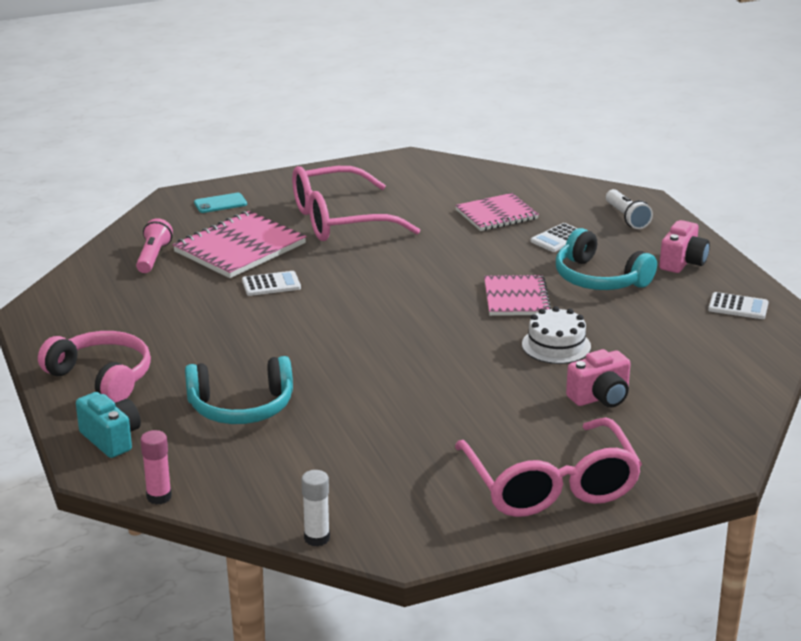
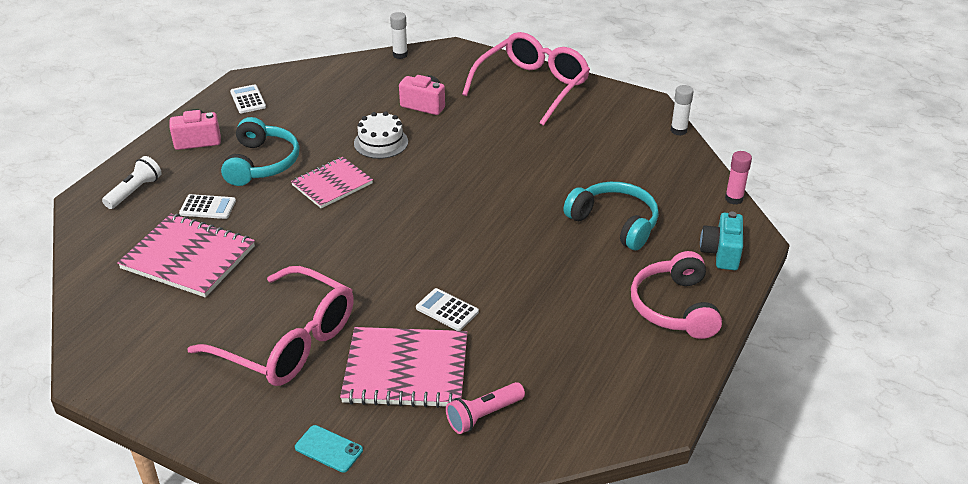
camera: 130 degrees left, 10 degrees up
(496, 214) = (188, 258): pink notebook -> pink notebook, size x1.51
(743, 429) = (400, 55): none -> white glue stick

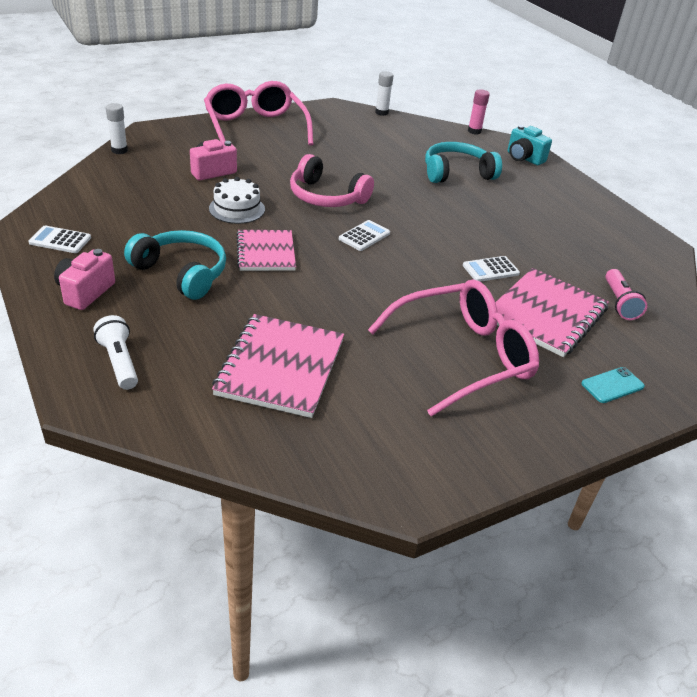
camera: 60 degrees left, 0 degrees up
(188, 258) = (281, 367): pink notebook -> pink notebook turned 45 degrees counterclockwise
(208, 207) = (212, 327): white calculator -> white calculator (364, 236)
(674, 307) = (563, 194): pink headphones -> pink headphones (326, 197)

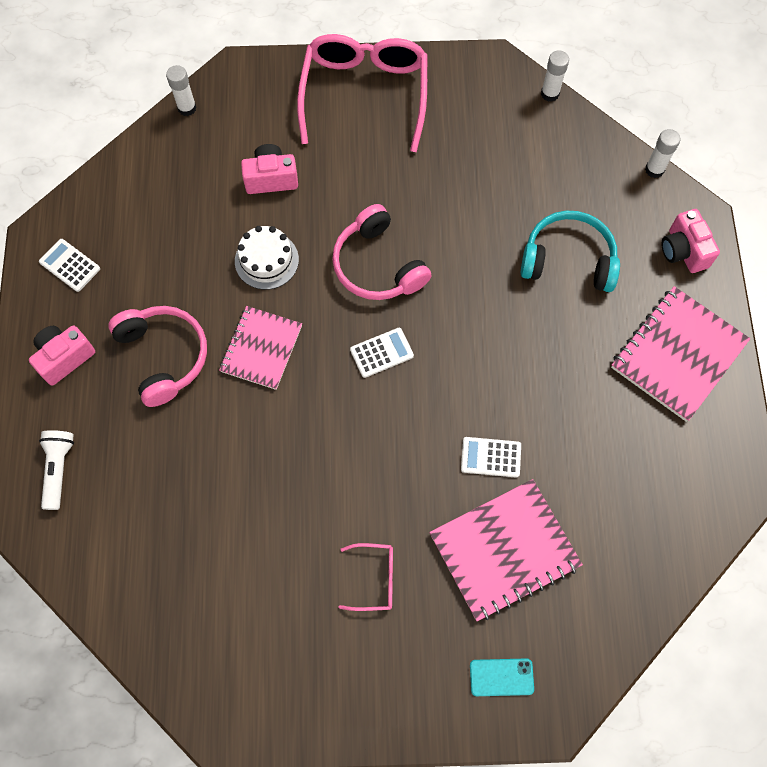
camera: 30 degrees right, 30 degrees up
(182, 273) = (164, 356): turquoise headphones -> pink headphones
(281, 367) = (193, 529): pink notebook -> pink notebook (678, 355)
(463, 356) = (375, 579): pink glasses -> pink glasses, size x0.44
(474, 131) = (654, 170): pink glue stick -> white glue stick
(524, 158) = (683, 251): turquoise camera -> pink camera
(619, 303) = (604, 563): pink flashlight -> none

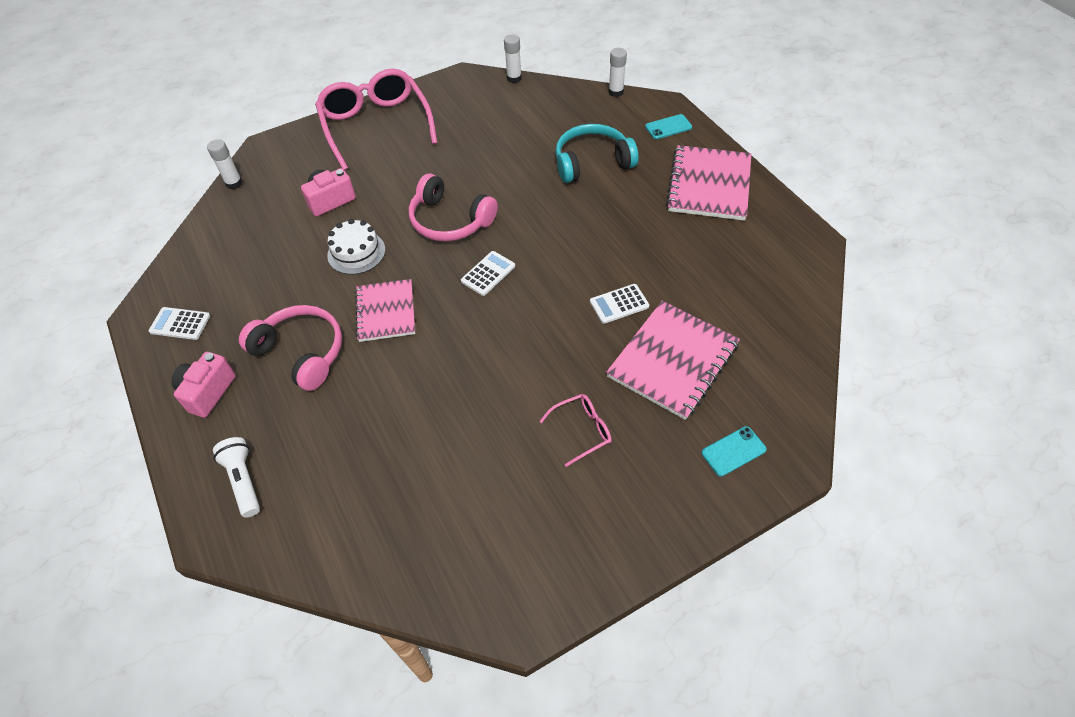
camera: 25 degrees left, 15 degrees down
(683, 251) = (668, 127): pink camera -> turquoise phone

